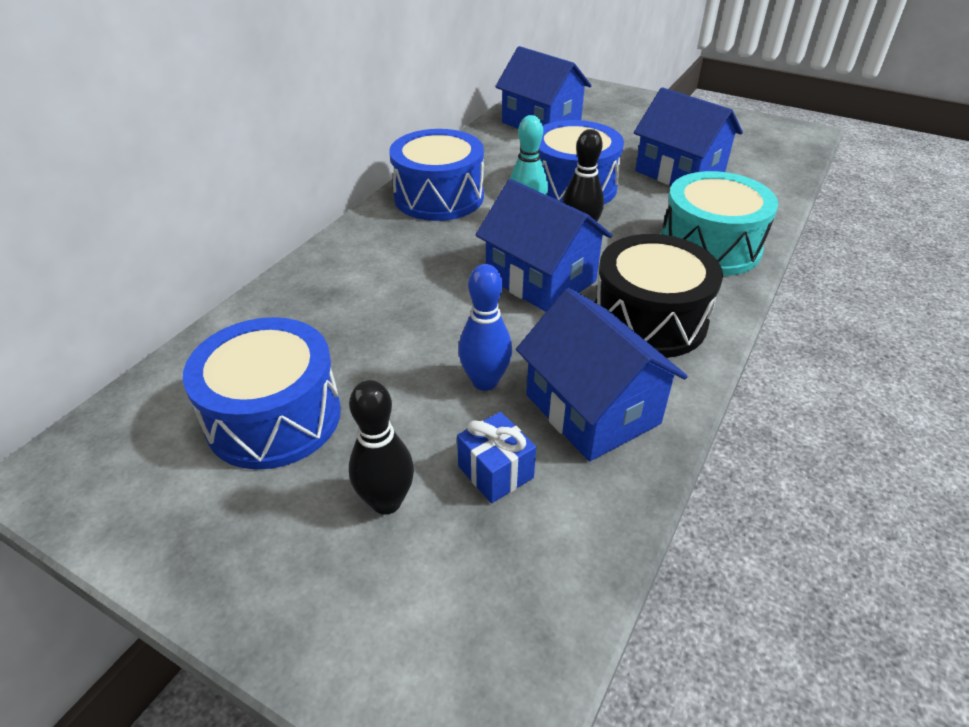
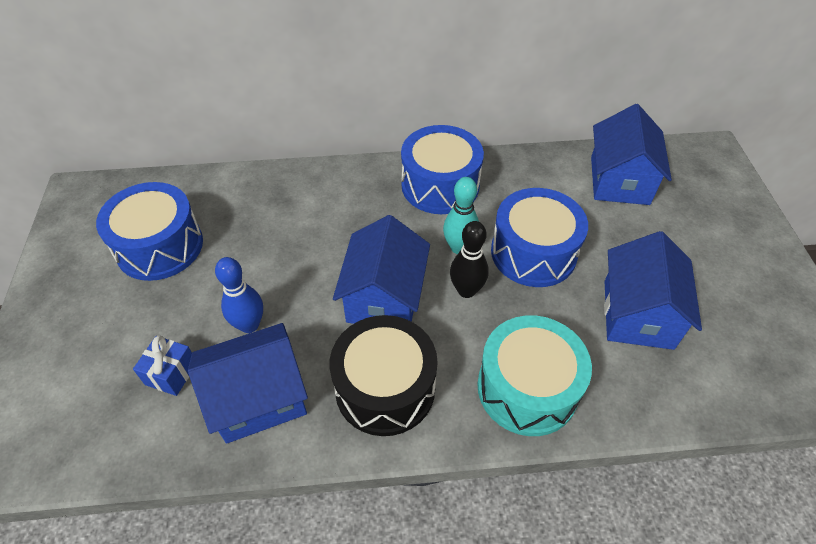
camera: 55 degrees right, 10 degrees up
(386, 502) = (122, 334): black bowling pin -> none
(592, 409) = (258, 398): blue house -> blue house turned 45 degrees clockwise

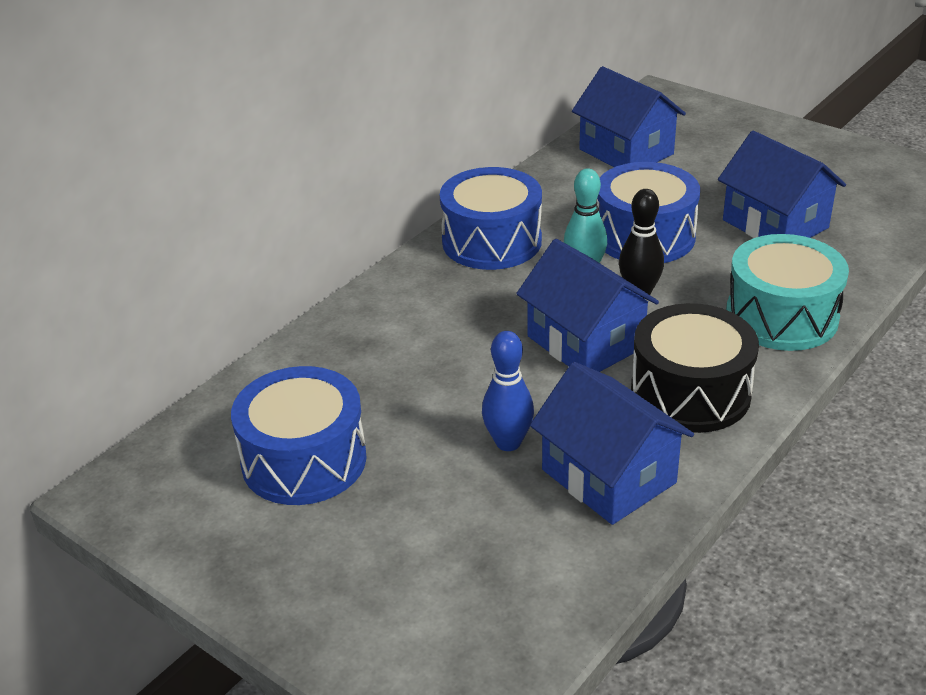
camera: 45 degrees left, 15 degrees down
(171, 373) = (504, 525): blue gift -> none
(258, 398) = (608, 476): blue house -> blue house turned 60 degrees counterclockwise

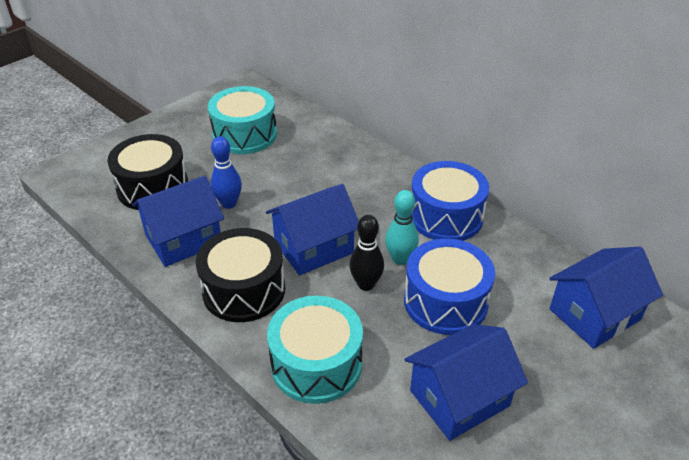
camera: 95 degrees right, 5 degrees up
(304, 460) = (244, 135): blue drum -> turquoise drum
(482, 550) = (153, 187): none -> black drum

